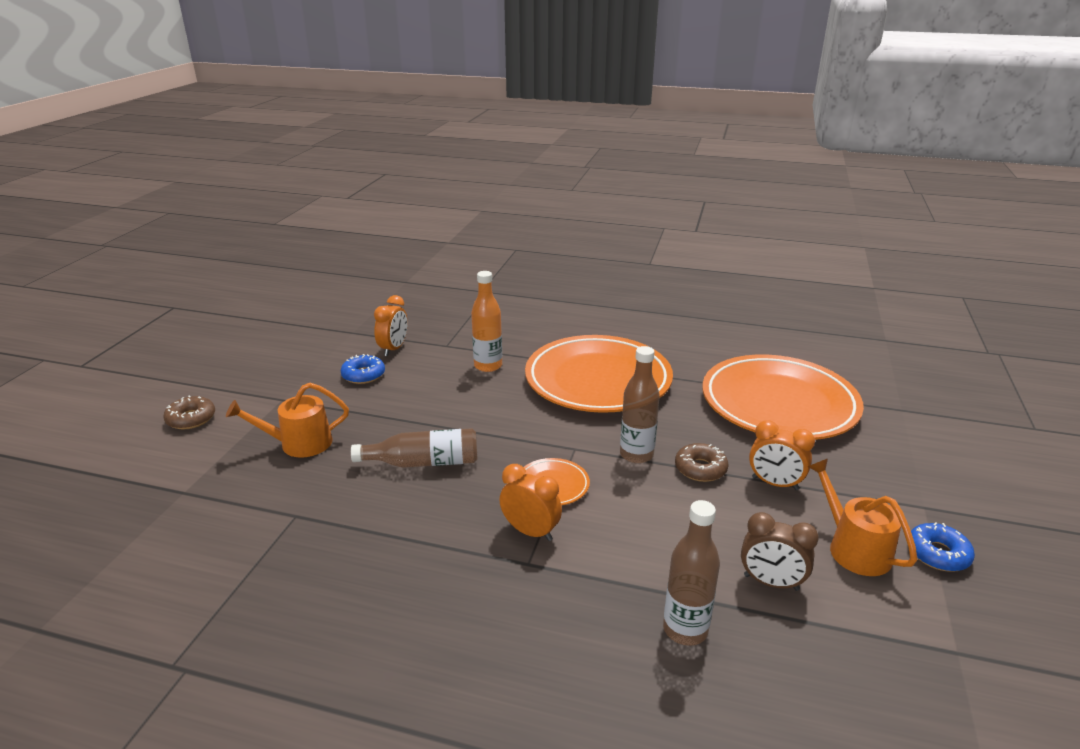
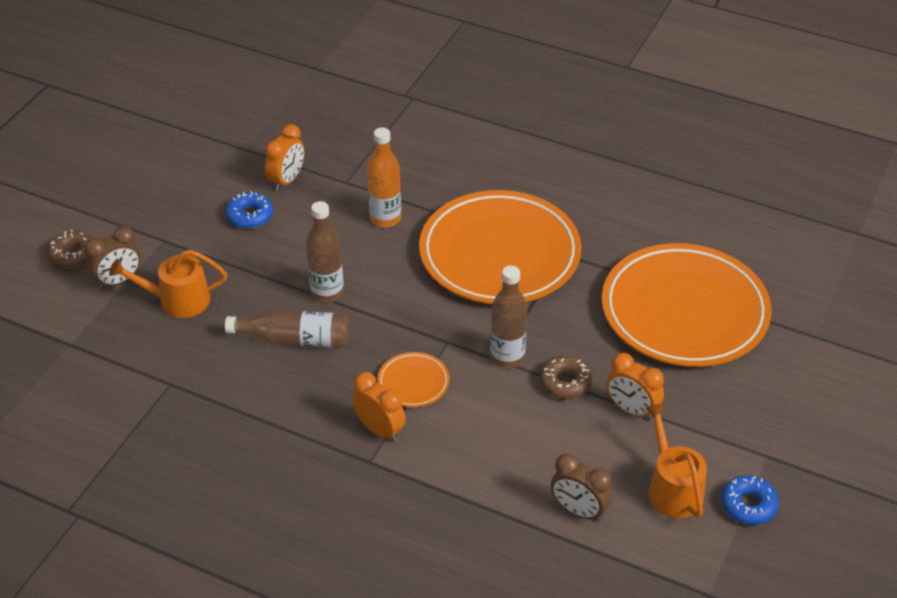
camera: 10 degrees right, 15 degrees up
(237, 434) = (118, 281): none -> brown clock
(685, 630) = (485, 541): brown bottle -> brown bottle (327, 293)

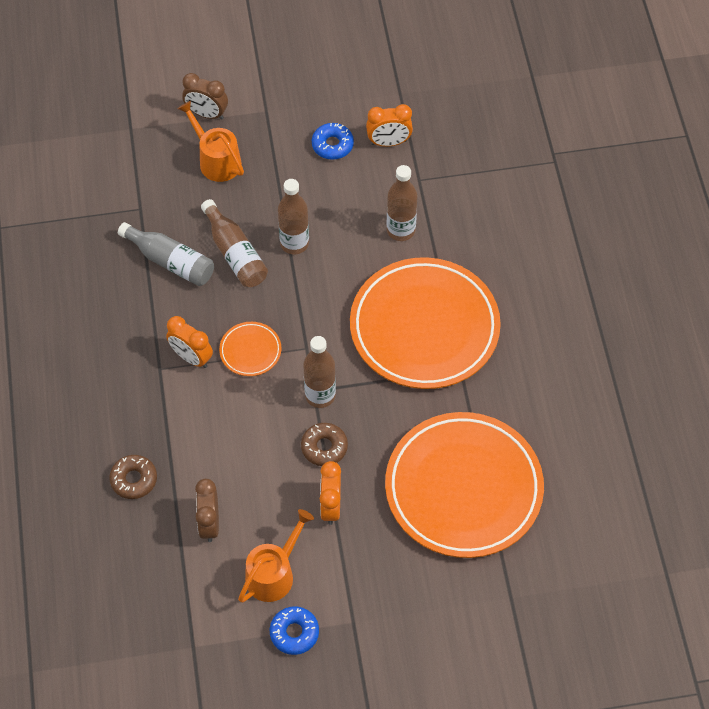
camera: 55 degrees right, 15 degrees up
(73, 255) = (210, 71): brown donut -> brown donut (134, 479)
(255, 391) = (171, 261): none -> grey bottle
(379, 430) = (191, 357): orange clock -> orange clock turned 120 degrees clockwise
(385, 218) = (401, 230): orange bottle -> brown bottle

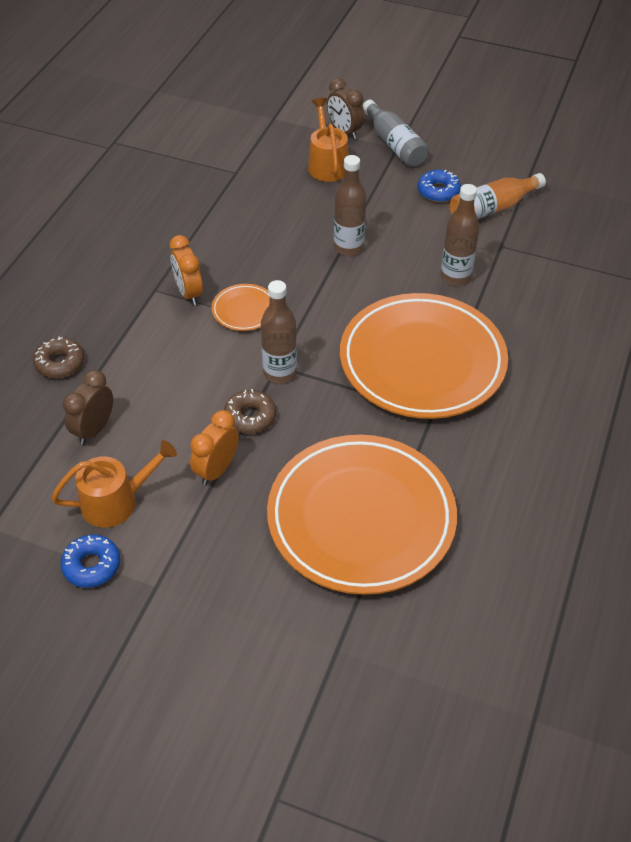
camera: 30 degrees right, 10 degrees down
(171, 261) = (230, 218): grey bottle -> grey bottle (394, 144)
(235, 253) = (290, 234): brown bottle -> none
(388, 142) = (492, 208): orange clock -> orange bottle

